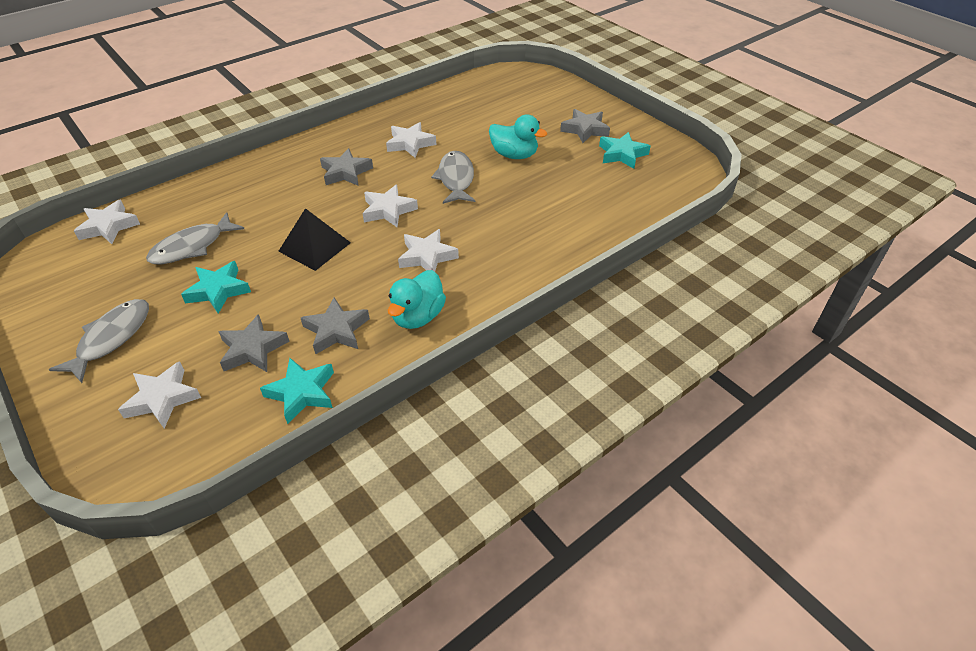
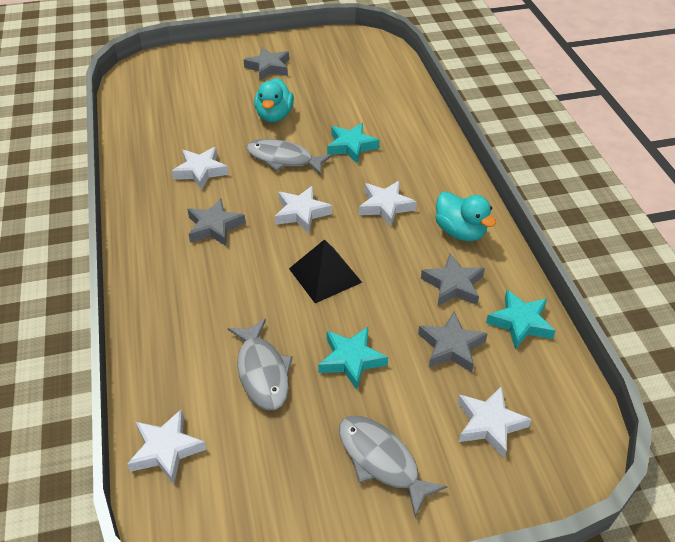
camera: 65 degrees left, 0 degrees up
(514, 155) = (274, 116): turquoise duck -> turquoise duck turned 135 degrees clockwise
(622, 154) = (320, 62): turquoise star -> turquoise star (351, 146)

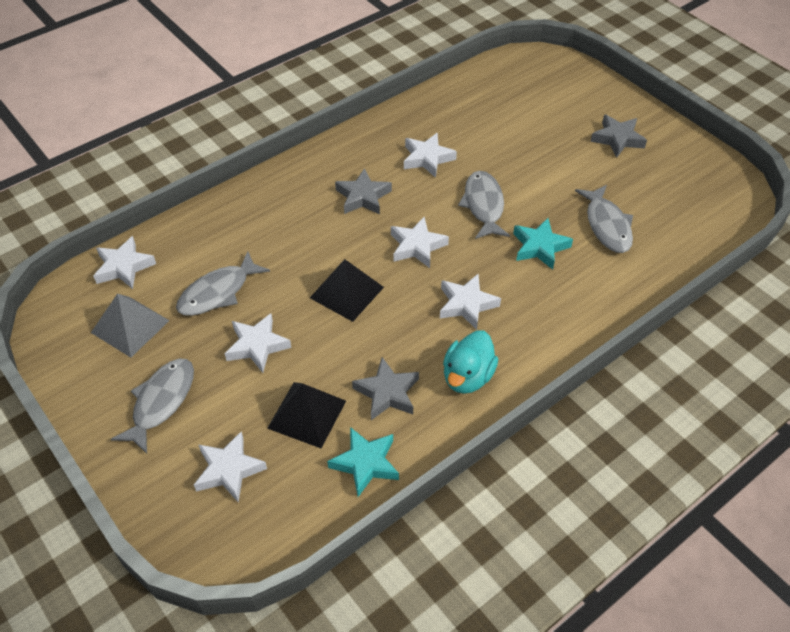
camera: 65 degrees right, 5 degrees up
(260, 465) = (130, 326): none -> grey pyramid
(274, 116) = (543, 174): turquoise duck -> none
(351, 360) = (257, 346): turquoise star -> white star
(353, 106) = (607, 225): none -> grey fish
(451, 346) = (307, 414): grey star -> black pyramid

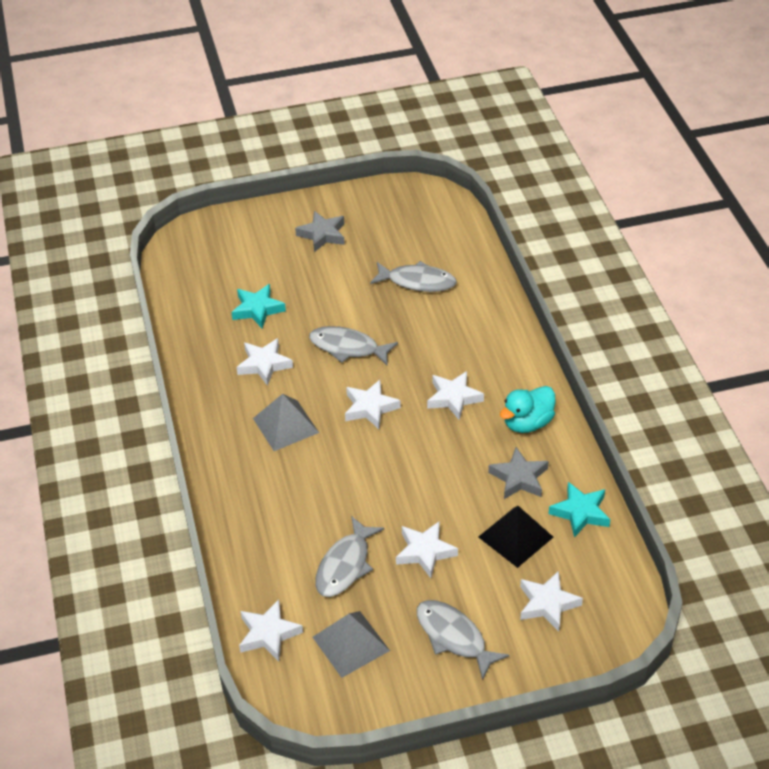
camera: 65 degrees left, 5 degrees down
(218, 292) = (345, 565): grey fish -> grey fish turned 45 degrees clockwise
(346, 292) = (397, 472): black pyramid -> none
(363, 197) = (285, 425): grey star -> grey pyramid
(467, 376) = (527, 423): turquoise duck -> turquoise duck turned 90 degrees clockwise
(540, 247) = (417, 330): turquoise star -> turquoise star (257, 309)

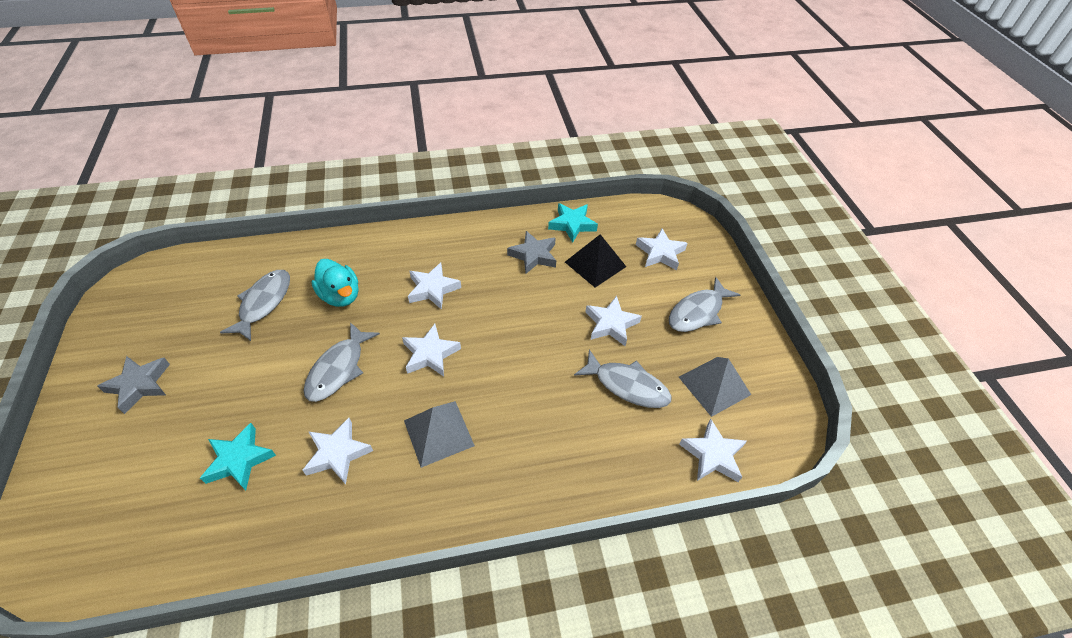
camera: 90 degrees left, 5 degrees up
(527, 423) = (473, 244): turquoise duck -> turquoise duck (340, 296)

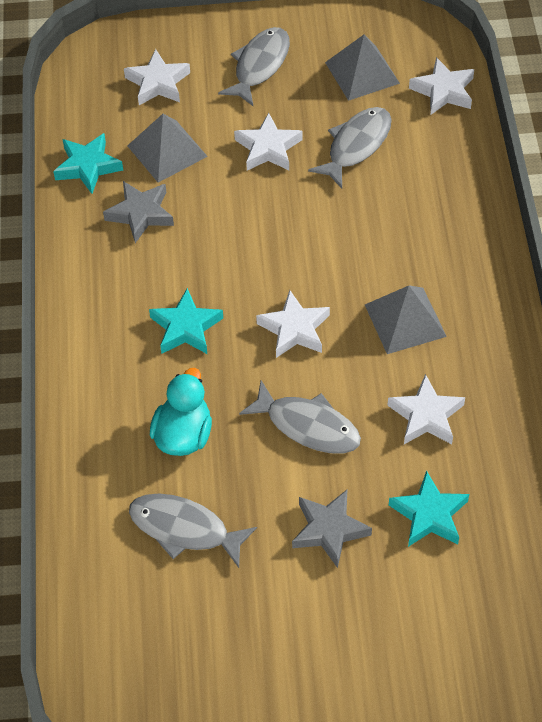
camera: 80 degrees left, 5 degrees up
(139, 385) = (313, 655): grey star -> grey star (329, 530)
(340, 296) = (183, 435): turquoise duck -> turquoise duck turned 45 degrees counterclockwise
(433, 289) = (186, 327): white star -> turquoise star
(595, 264) = (167, 151): black pyramid -> grey pyramid
(698, 312) = (259, 66): grey fish -> grey fish turned 120 degrees counterclockwise

